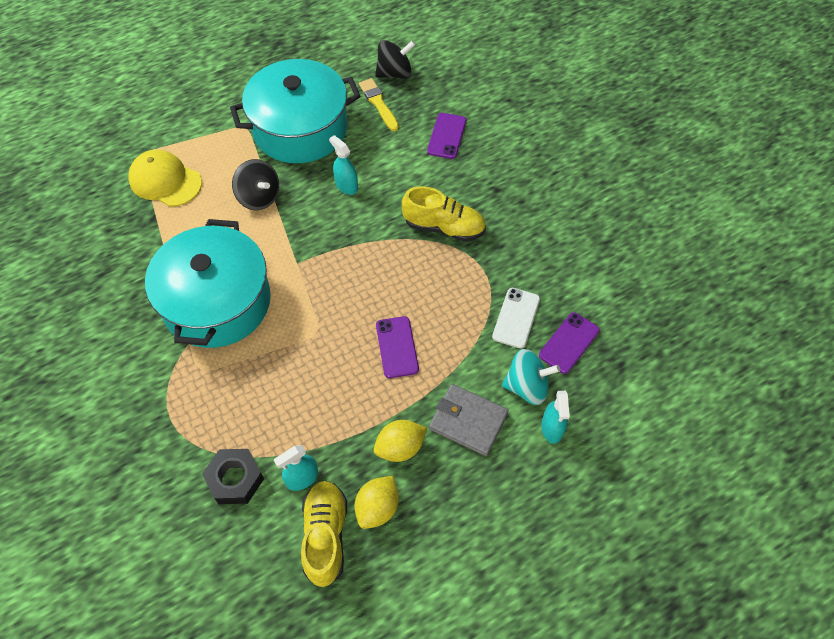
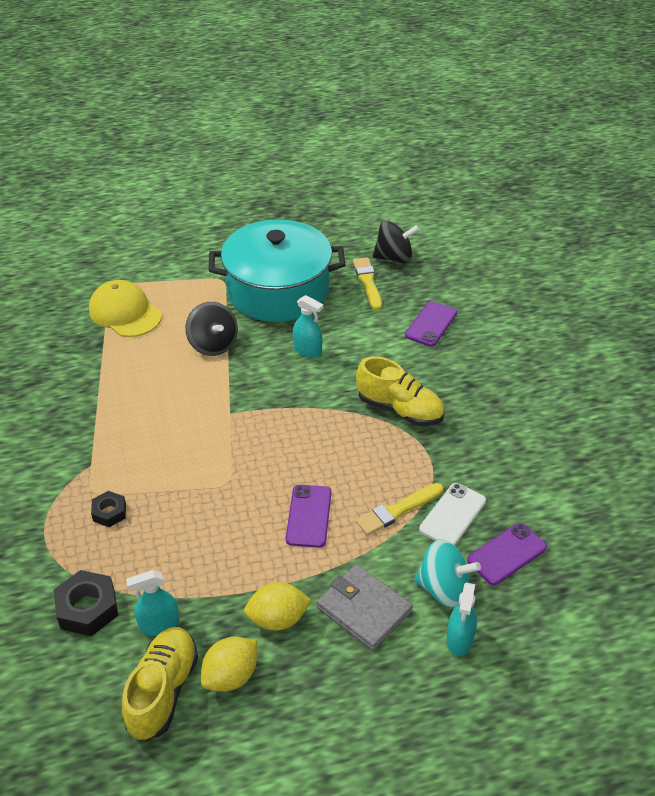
camera: 15 degrees right, 15 degrees down
(217, 302) = (134, 432): turquoise pot -> none
(222, 385) = (109, 512): none -> black nut
(346, 186) = (307, 351): turquoise spray bottle -> turquoise spray bottle turned 150 degrees clockwise
(469, 324) = (397, 510): none -> yellow brush

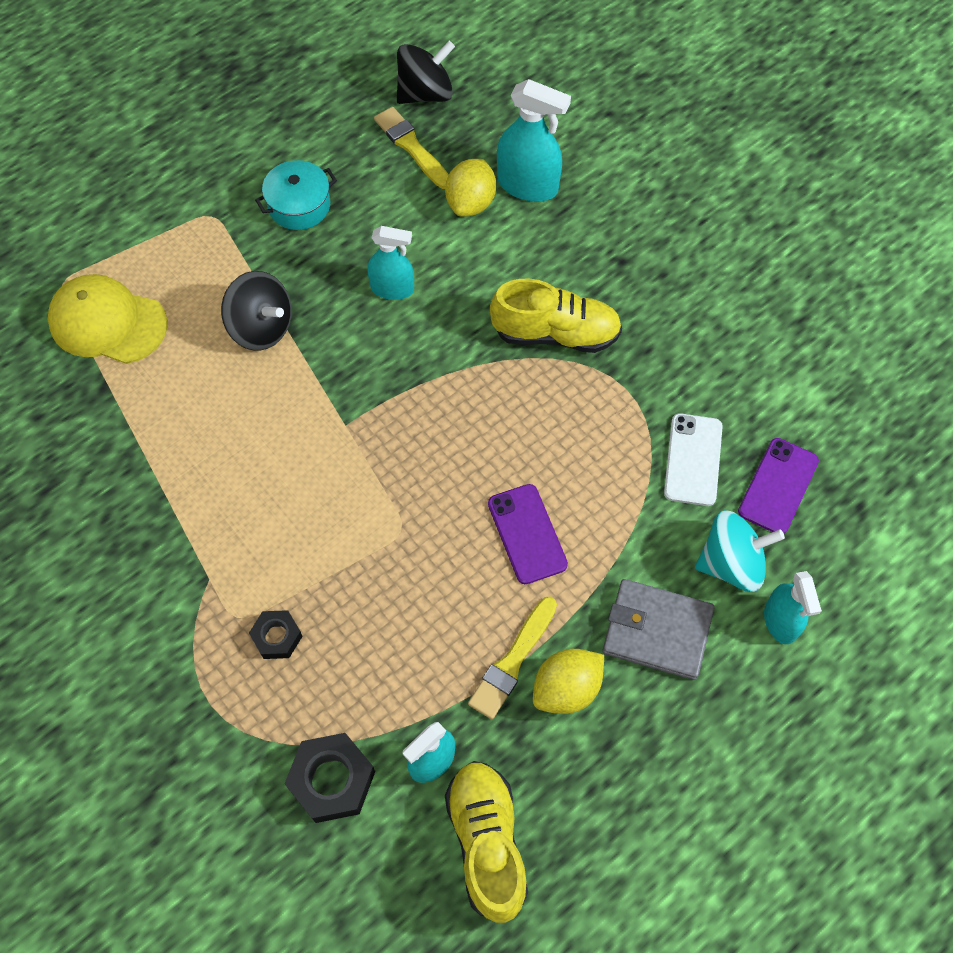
camera: 25 degrees left, 20 degrees up
(231, 676) = (554, 786): yellow lemon -> yellow lemon (471, 203)
(278, 290) = (299, 205): turquoise pot -> turquoise pot, size x0.42
(397, 510) = (627, 480): yellow brush -> yellow brush (512, 661)
(431, 324) = (528, 185): purple phone -> turquoise spray bottle

